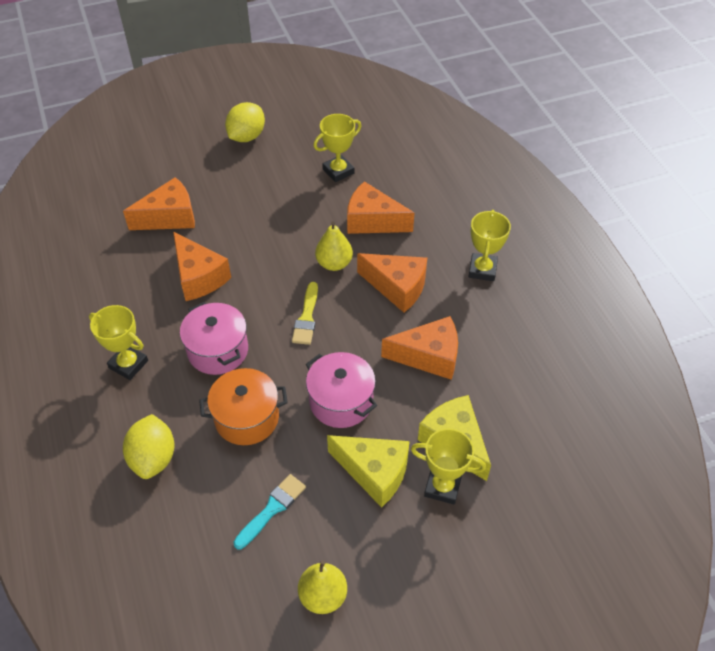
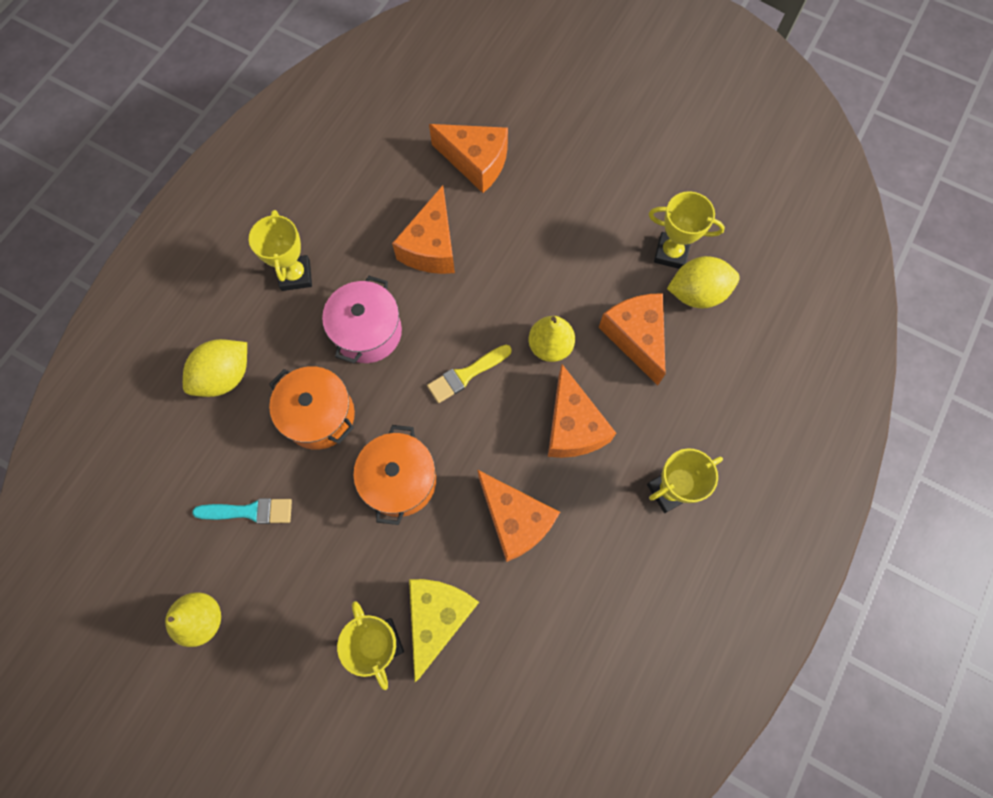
camera: 50 degrees right, 20 degrees up
(246, 136) = (635, 136): yellow lemon -> yellow lemon (697, 293)
(341, 401) = (400, 480): pink pot -> orange pot
(374, 472) = (349, 569): yellow cheese -> none

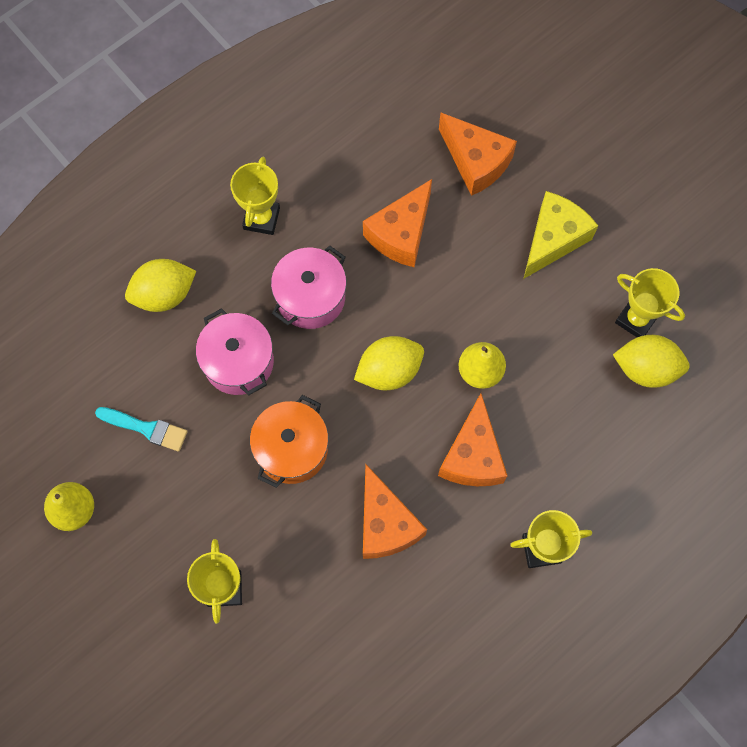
camera: 20 degrees right, 0 degrees up
(319, 415) = (238, 362): orange pot -> pink pot
(438, 617) = (282, 585): yellow cheese -> yellow cheese (553, 239)
(466, 375) = (389, 371): yellow brush -> yellow lemon
(636, 337) = (567, 391): orange cheese -> none

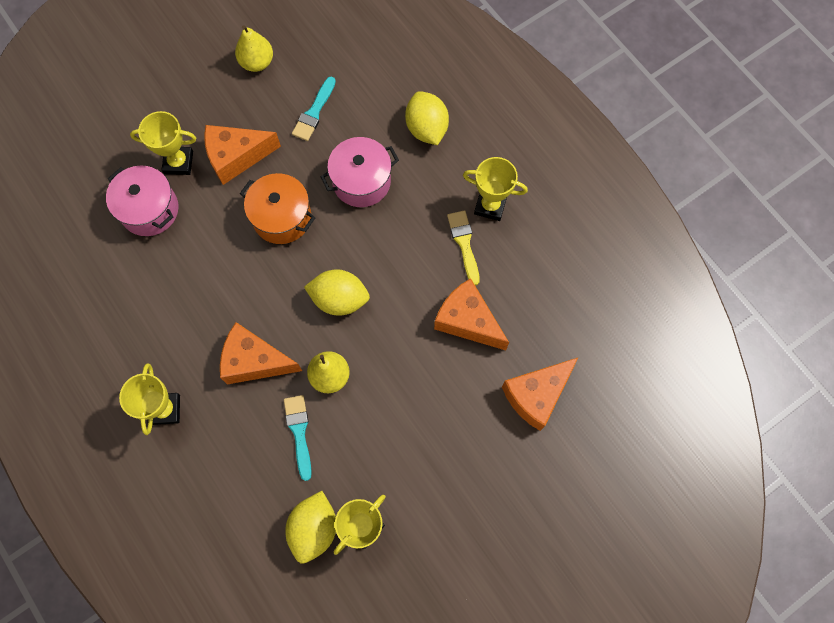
camera: 95 degrees right, 0 degrees up
(310, 243) = (464, 243): none -> yellow brush
(310, 297) = (413, 241): pink pot -> pink pot (149, 210)
(385, 524) = (208, 285): orange cheese -> orange cheese (236, 157)
(389, 371) = (339, 299): yellow lemon -> yellow lemon turned 60 degrees counterclockwise
(547, 396) = (299, 432): none -> turquoise brush
(553, 239) = (452, 458): yellow cheese -> none

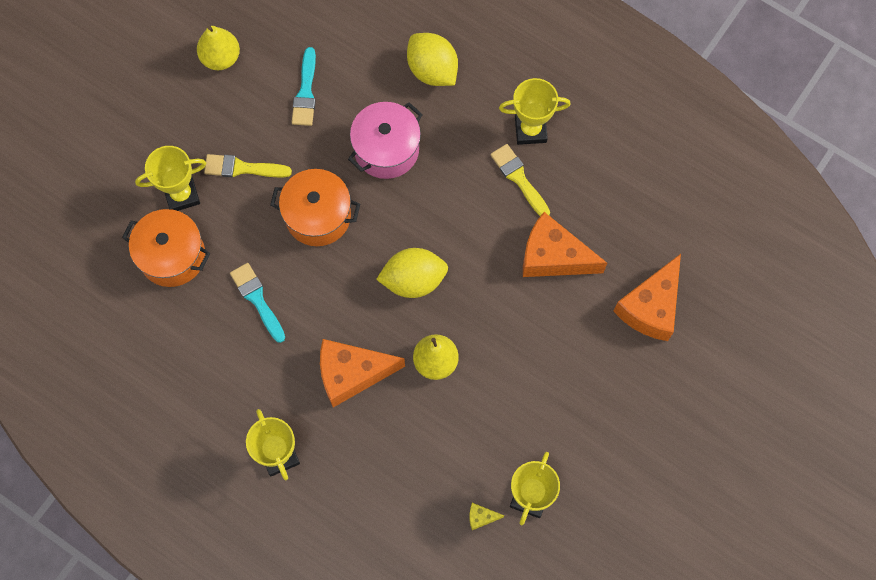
camera: 20 degrees left, 0 degrees up
(149, 210) = (172, 256): pink pot -> orange pot
(236, 157) = (242, 168): orange cheese -> yellow brush
(299, 432) = (427, 429): turquoise brush -> turquoise brush (257, 299)
(314, 528) = (481, 517): yellow lemon -> yellow cheese

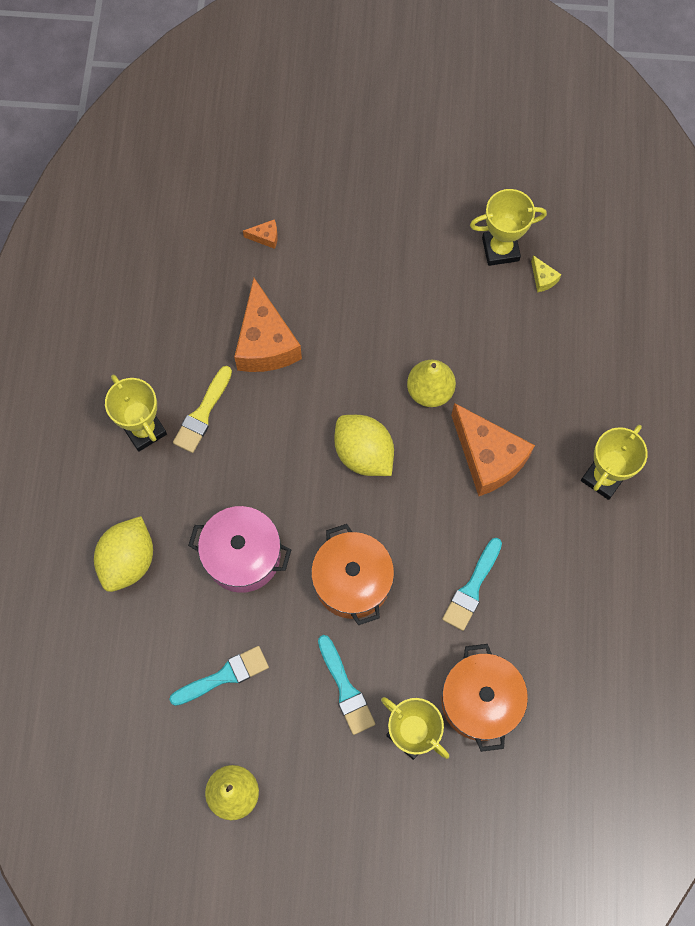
camera: 120 degrees left, 0 degrees up
(242, 168) = (346, 689): yellow brush -> turquoise brush
(651, 307) = (265, 237): orange cheese -> orange cheese, size x0.40

